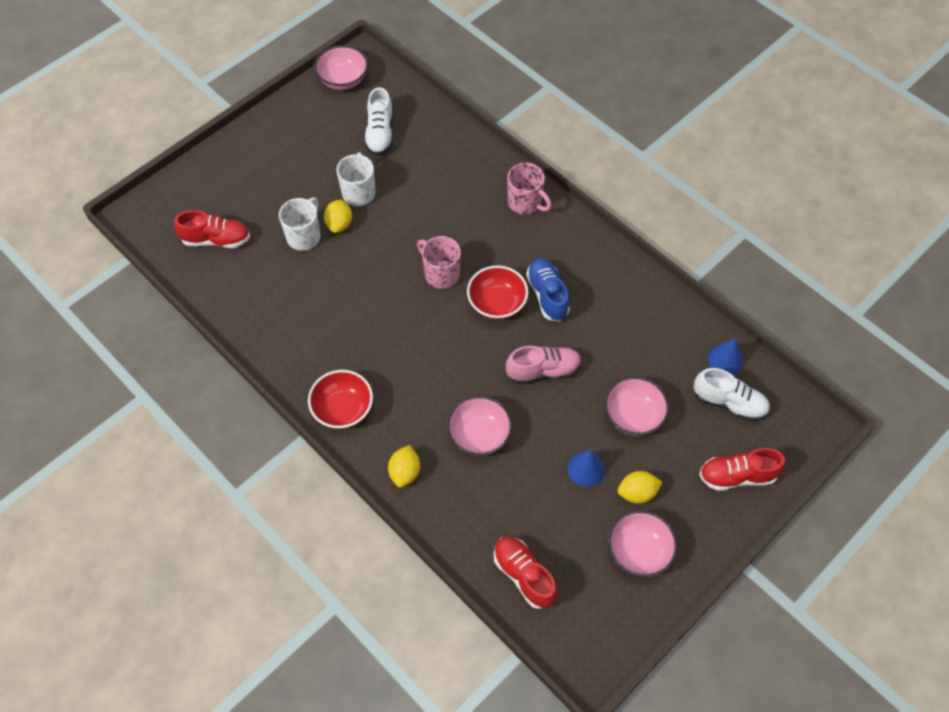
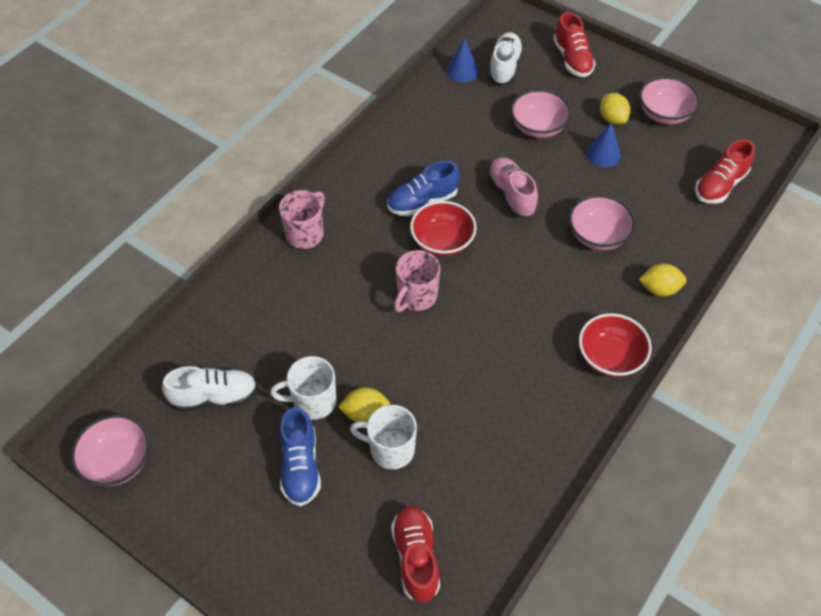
camera: 100 degrees left, 5 degrees down
(308, 180) = (300, 466): none -> blue shoe

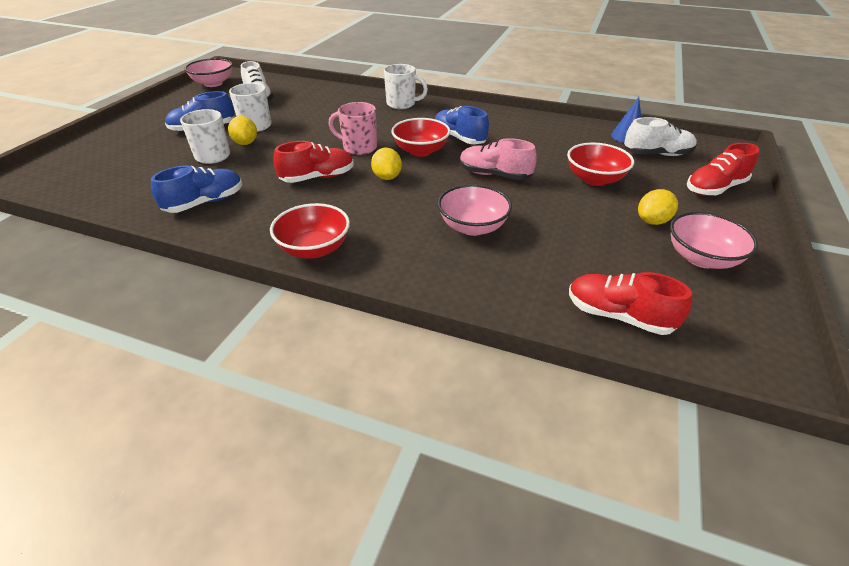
camera: 75 degrees right, 15 degrees down
(305, 234) = (402, 104): pink mug -> white mug
(416, 557) = (116, 176): red shoe -> red shoe (318, 177)
(506, 452) = (205, 203): none -> blue shoe
(511, 195) = (494, 175): pink shoe -> pink shoe turned 120 degrees counterclockwise
(538, 127) = (594, 179): pink bowl -> red bowl
(603, 154) = (592, 220): blue cone -> none
(659, 289) = (417, 275): yellow lemon -> yellow lemon (387, 177)

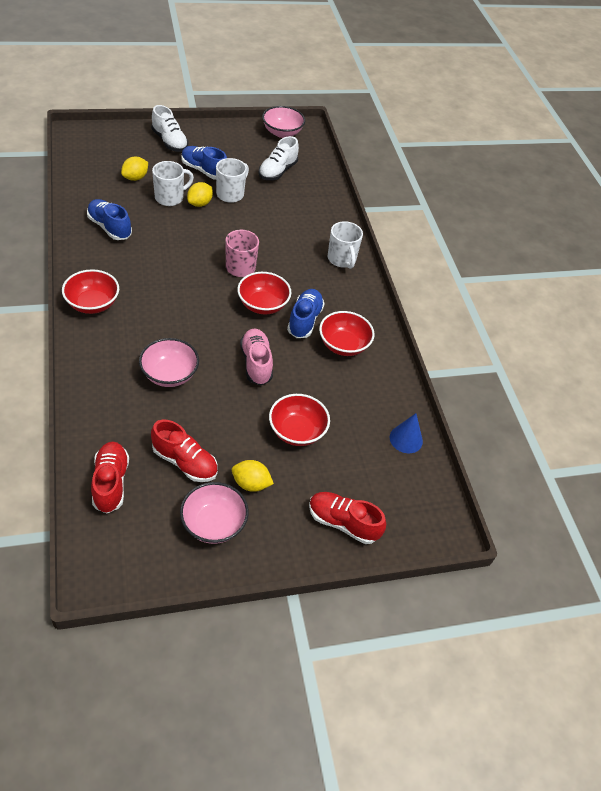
camera: 50 degrees right, 10 degrees up
(205, 203) = (110, 227): blue shoe -> blue shoe turned 150 degrees counterclockwise
(318, 177) = (179, 265): red shoe -> red shoe (185, 462)
(387, 177) = (206, 301): yellow lemon -> yellow lemon (135, 178)
(503, 131) = (343, 345): none -> red bowl
(656, 154) = (383, 469): white shoe -> white shoe (169, 141)

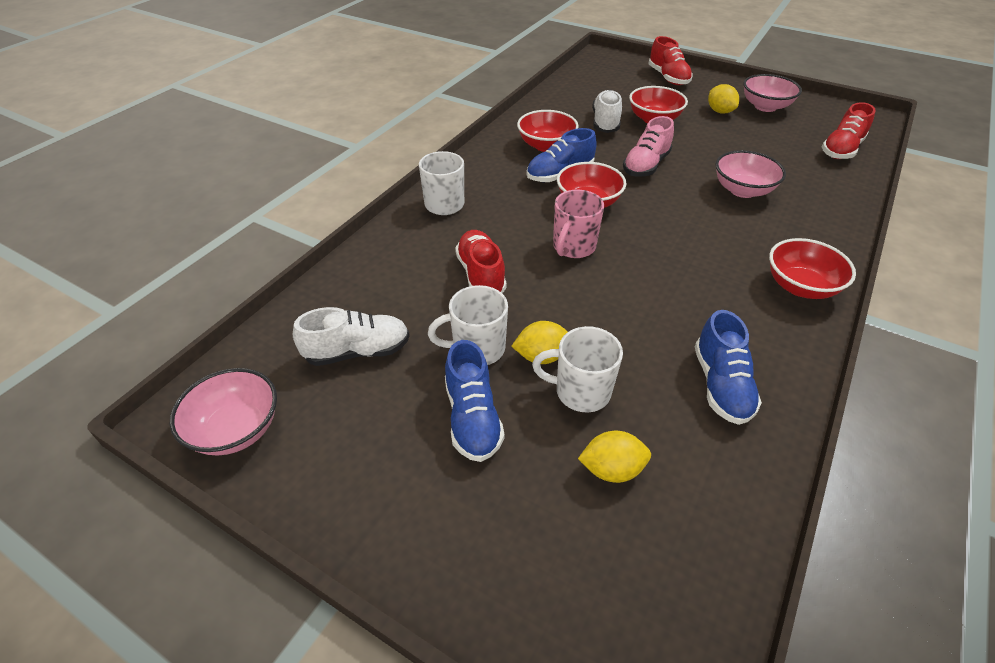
camera: 130 degrees left, 5 degrees down
(169, 141) = (467, 535): white shoe -> white shoe (605, 123)
(185, 462) = (767, 138): red shoe -> red shoe (481, 275)
(406, 439) = (572, 88): blue cone -> none

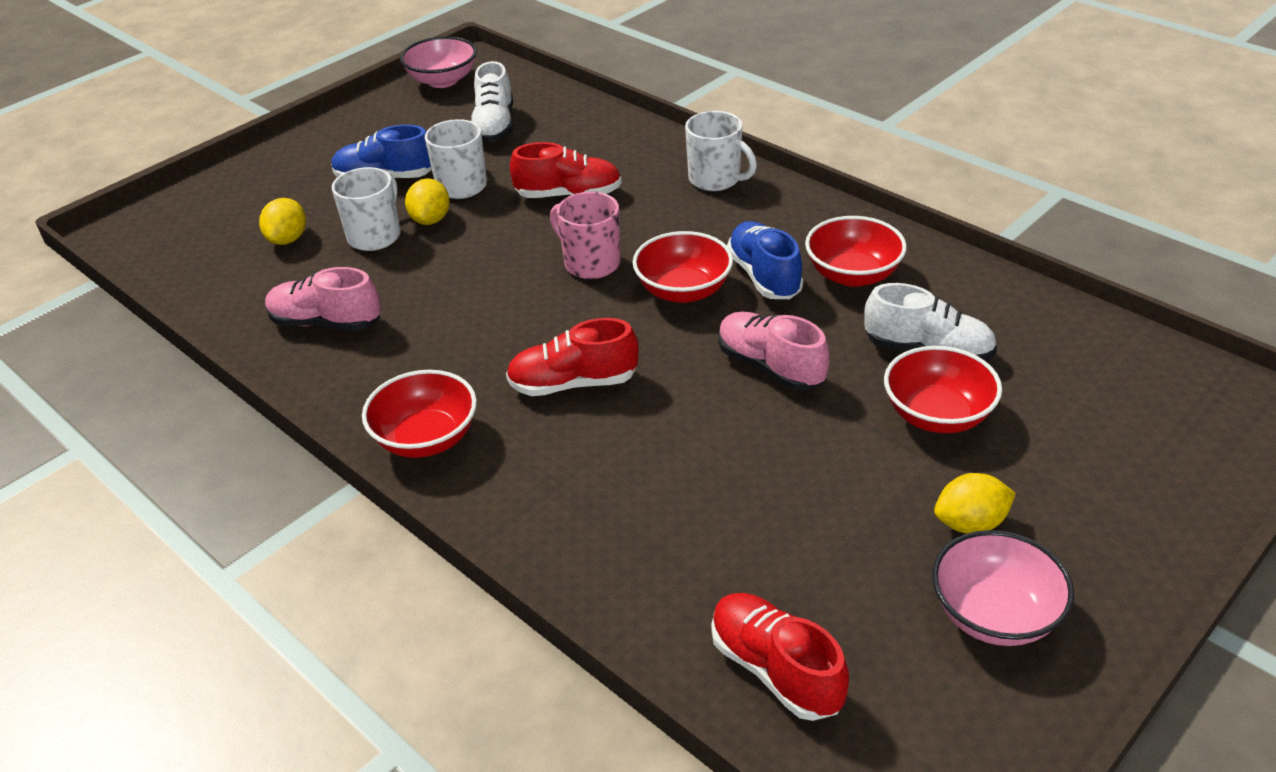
camera: 105 degrees right, 5 degrees down
(668, 78) = (1148, 487): red shoe -> red shoe (573, 383)
(721, 385) = (326, 323): blue shoe -> pink shoe
(742, 190) = (668, 459): pink bowl -> none

